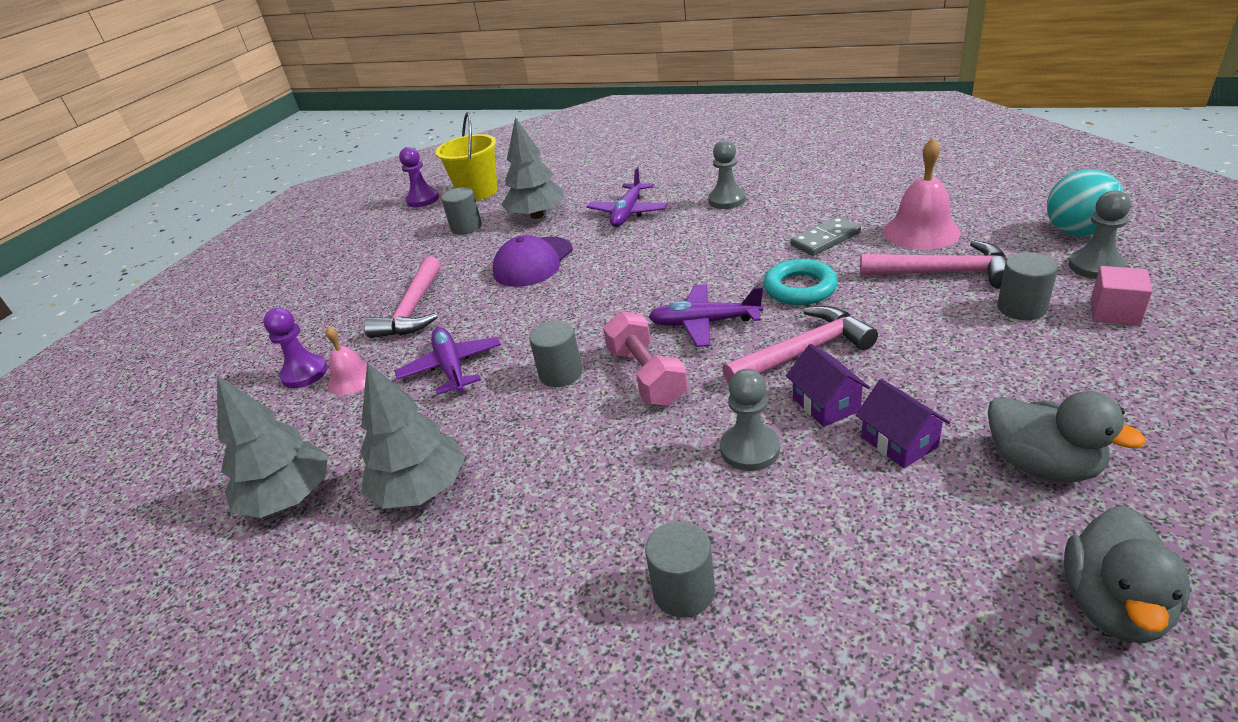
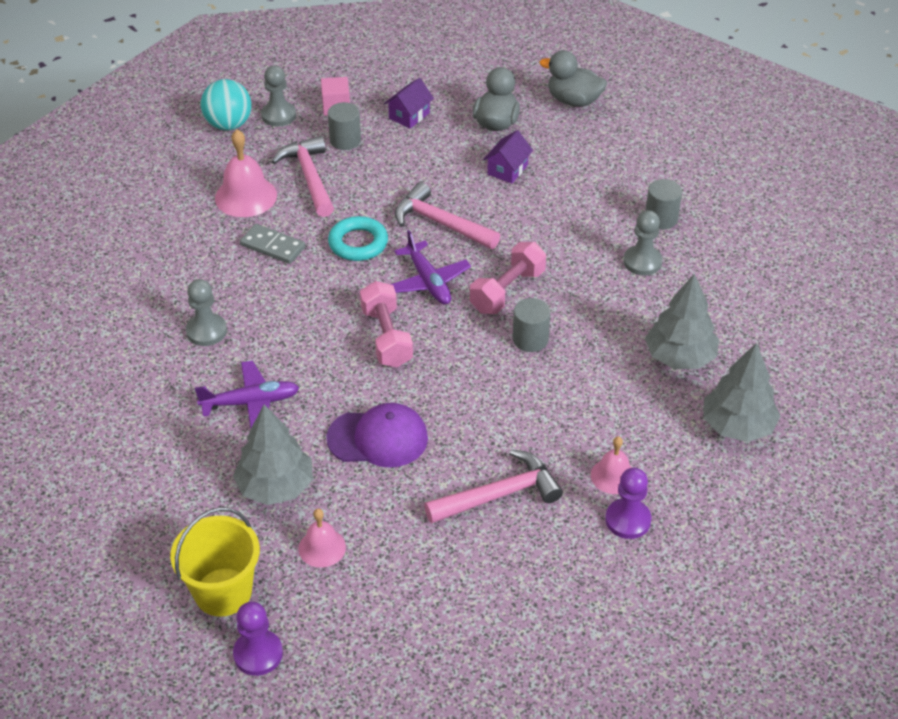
camera: 125 degrees left, 10 degrees up
(451, 367) = (560, 412): purple plane -> none
(466, 227) = (322, 547): grey cylinder -> pink bell
(644, 284) = (386, 337): none -> pink dumbbell
(750, 449) = (548, 223): grey pawn -> grey pawn (642, 262)
(825, 404) = (490, 202): purple house -> purple house (409, 116)
(1114, 605) = (573, 101): grey duck -> grey duck turned 150 degrees counterclockwise

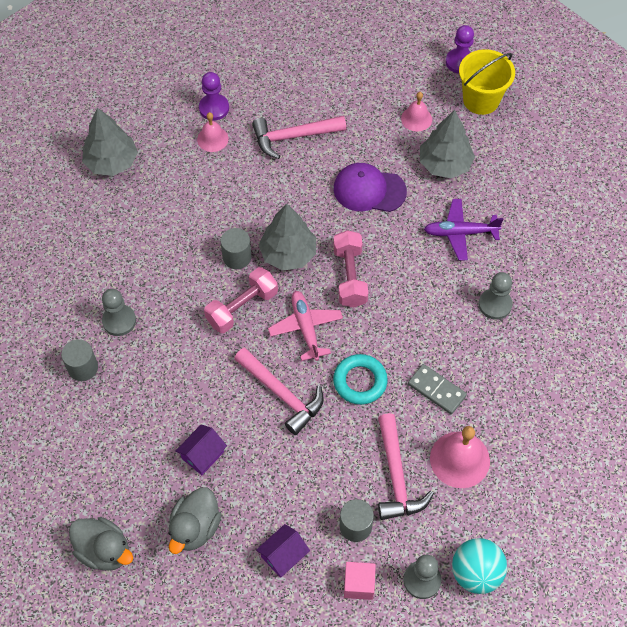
camera: 170 degrees left, 15 degrees up
(428, 282) = (305, 328): purple plane -> pink plane
(679, 357) = (128, 223): grey tree -> grey tree (288, 254)

